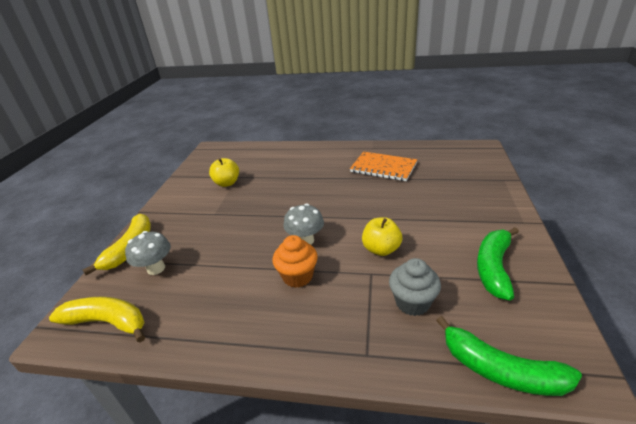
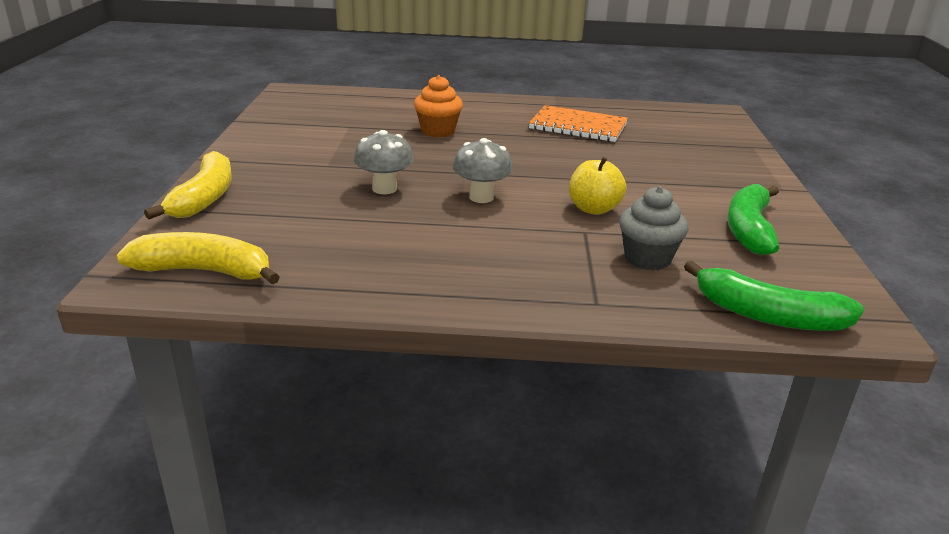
camera: 10 degrees left, 5 degrees down
(156, 268) = (257, 220): grey mushroom -> grey mushroom (384, 189)
(227, 183) = (335, 132): yellow apple -> none
(297, 276) = (480, 232): orange cupcake -> orange cupcake (438, 131)

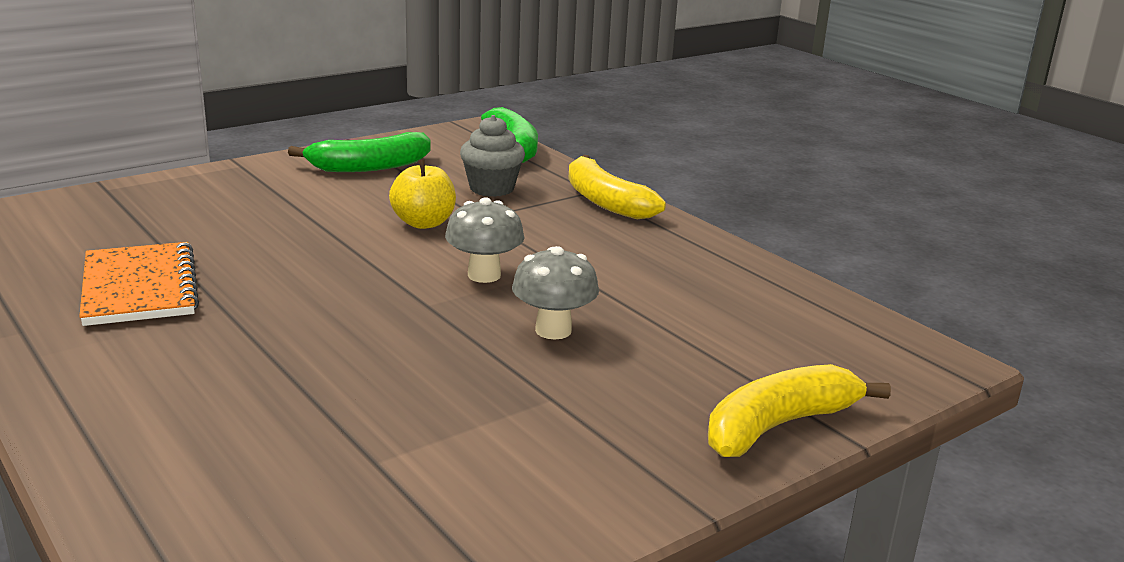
camera: 130 degrees left, 5 degrees down
(204, 271) = (858, 335): yellow banana -> yellow banana (605, 201)
(438, 131) = (296, 375): orange cupcake -> none

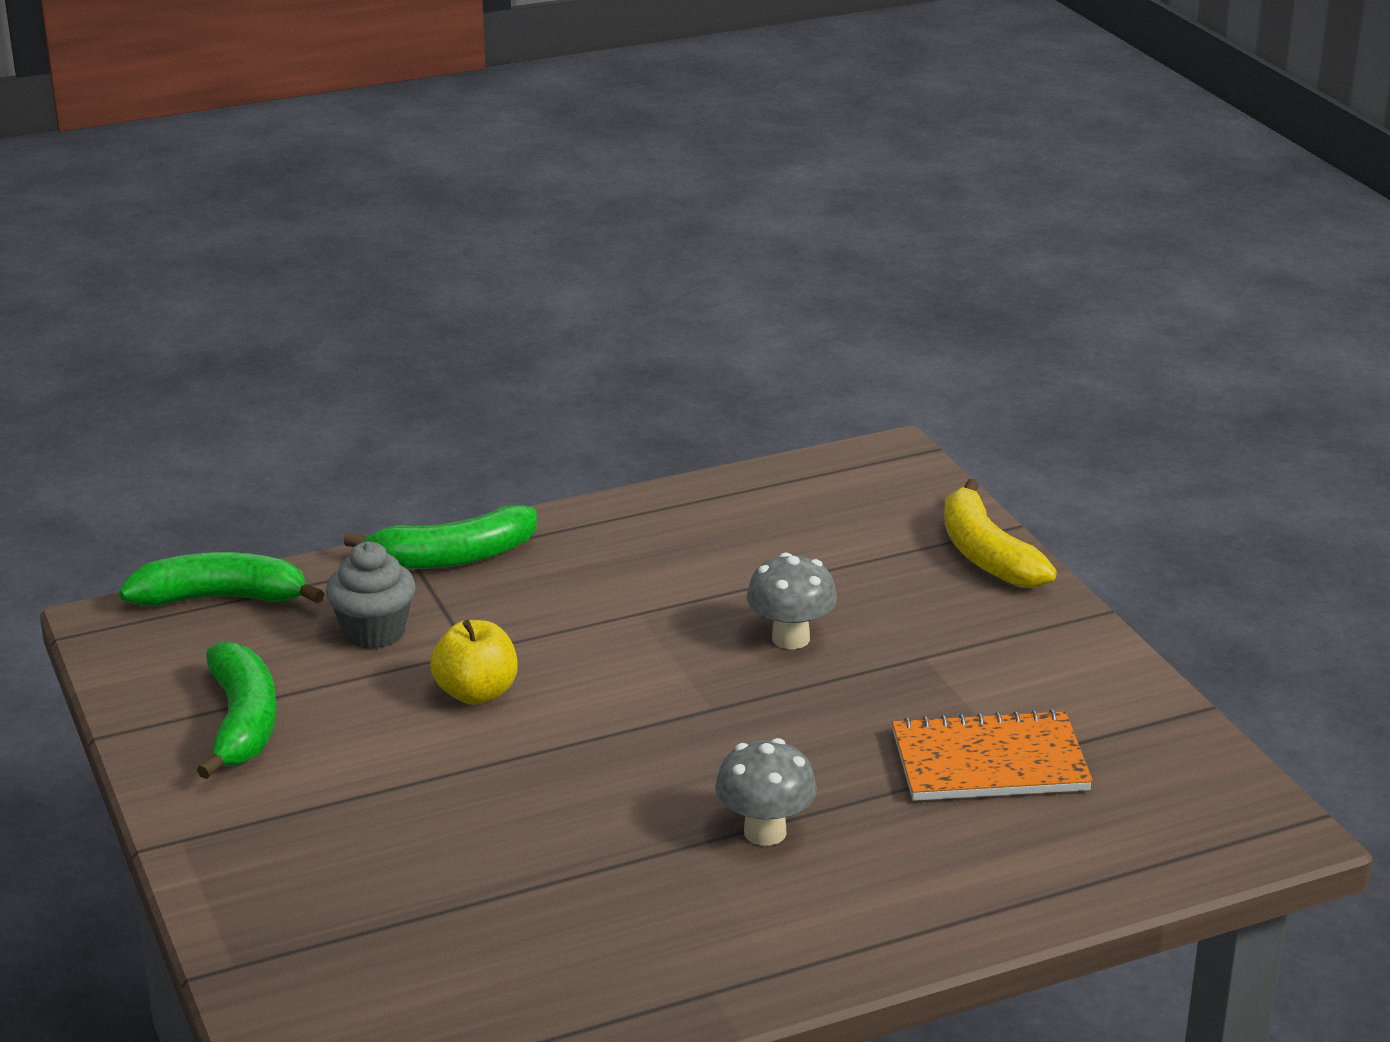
camera: 75 degrees left, 5 degrees up
(139, 287) = (611, 910): orange notebook -> orange notebook (989, 762)
(484, 275) = (646, 665): grey mushroom -> grey mushroom (765, 832)
(605, 201) = (453, 557): yellow banana -> green banana

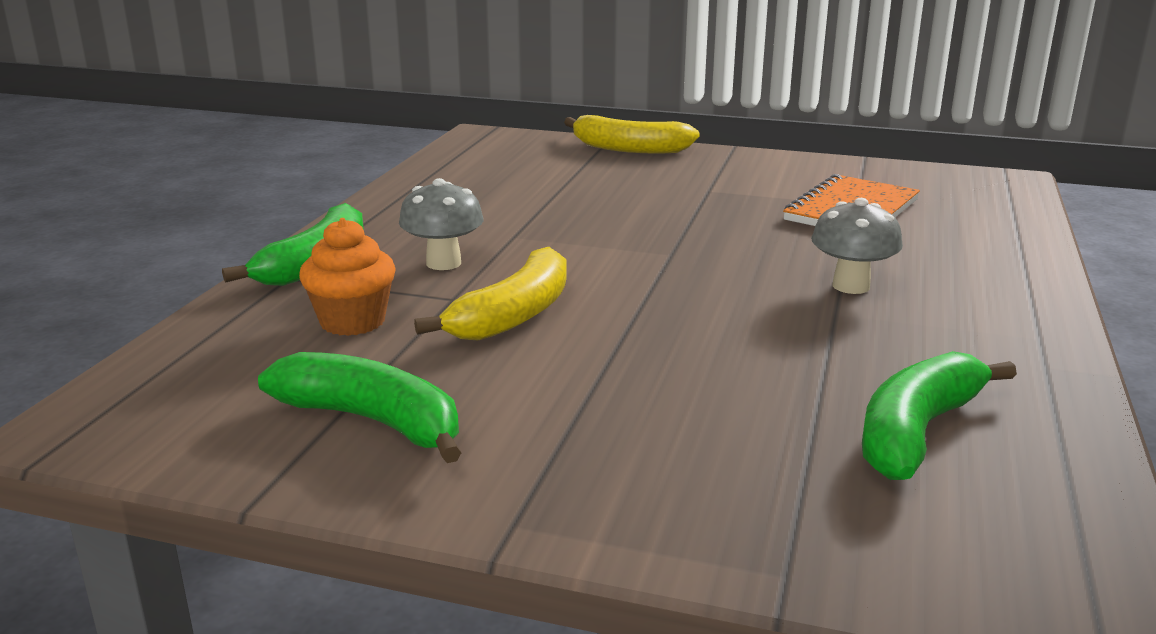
camera: 50 degrees left, 5 degrees down
(221, 598) = (161, 363): green banana -> green banana (917, 432)
(374, 632) = (352, 321): grey cupcake -> orange cupcake
(476, 693) = (514, 315): yellow apple -> yellow banana
(790, 638) = (628, 211): grey mushroom -> grey mushroom (443, 263)

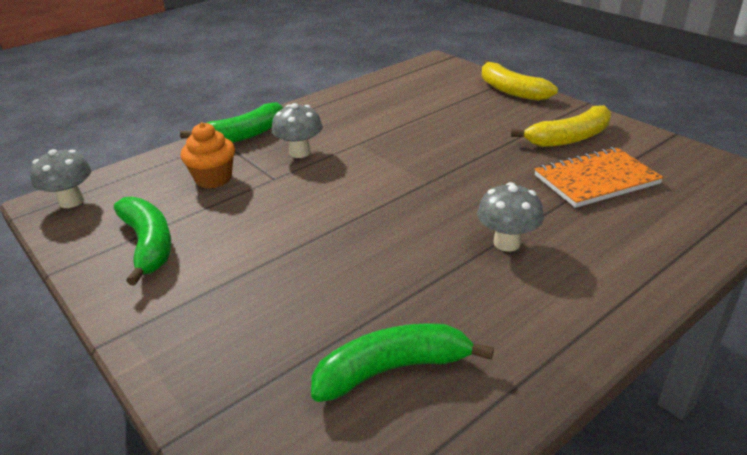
camera: 35 degrees right, 10 degrees up
(123, 412) = (71, 201): none -> grey mushroom
(514, 315) = (289, 199): yellow banana -> yellow banana (569, 138)

